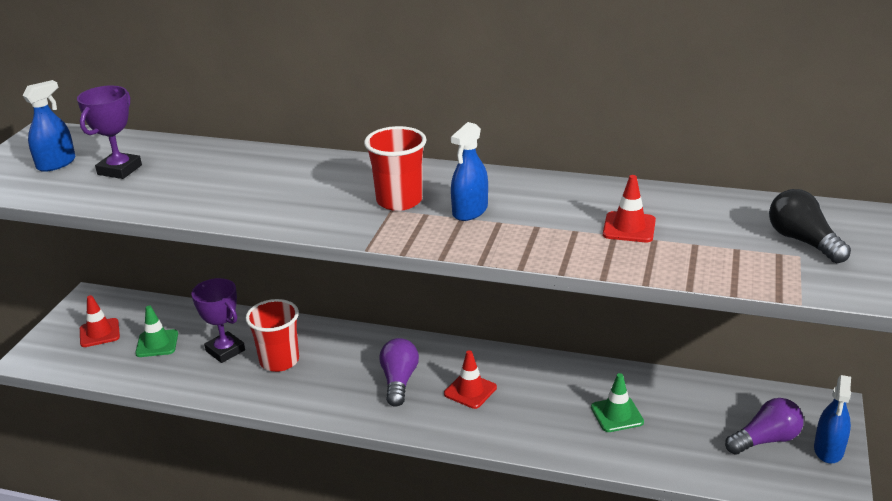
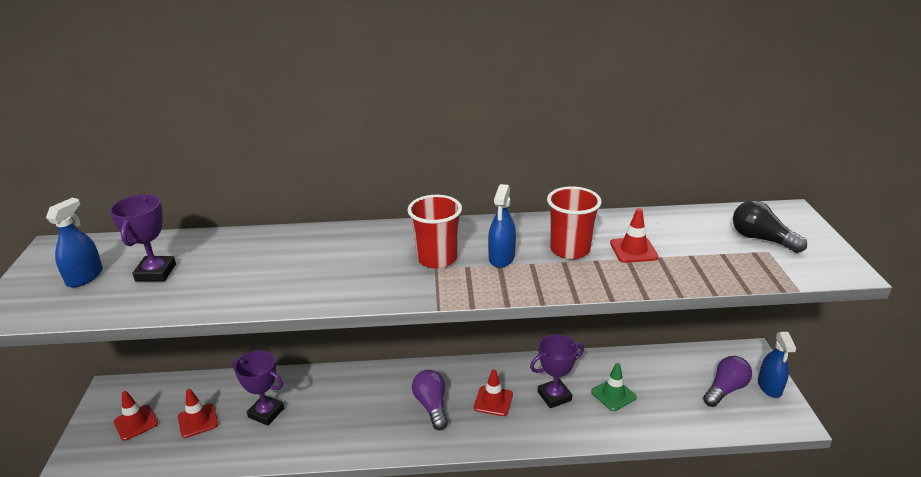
camera: 20 degrees left, 0 degrees up
(157, 344) = (198, 420): green traffic cone -> red traffic cone
(279, 361) = (320, 411): red cup -> red cup (570, 250)
(544, 401) = (554, 396): none -> purple trophy

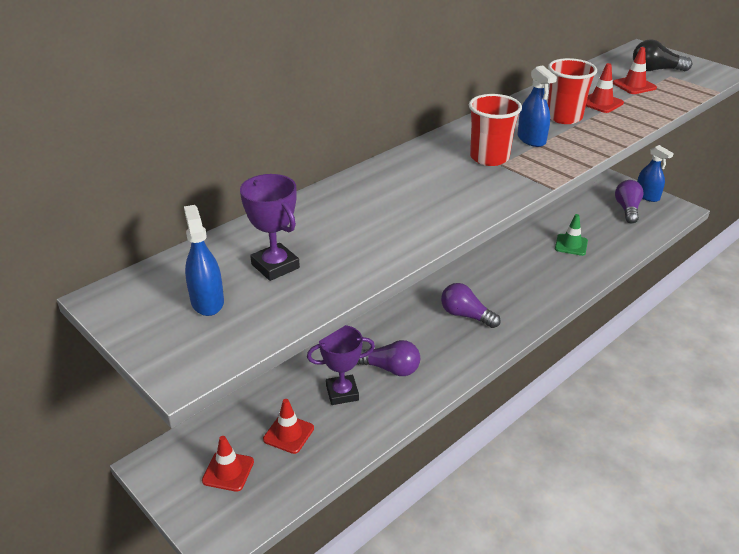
camera: 40 degrees left, 5 degrees up
(320, 415) = (390, 368): none -> purple light bulb
(493, 401) = (503, 289): red traffic cone -> red traffic cone (634, 85)
(554, 396) = (537, 265): purple trophy -> none

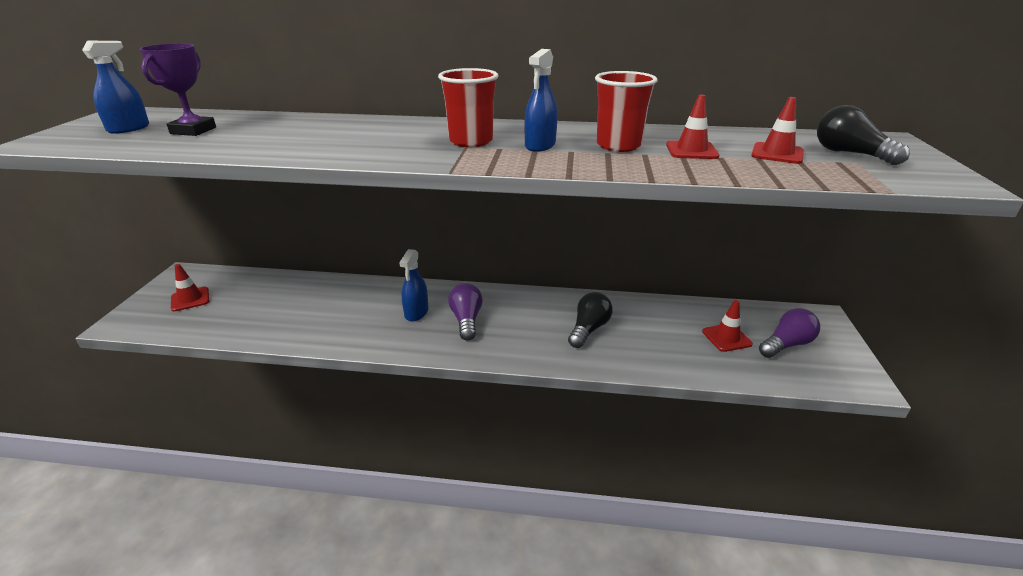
camera: 50 degrees right, 5 degrees down
(288, 434) = (244, 304): red traffic cone -> red traffic cone (726, 338)
(342, 393) = (308, 306): purple trophy -> none
(390, 368) = (356, 314): purple light bulb -> none
(537, 268) = (588, 329): none -> black light bulb
(571, 245) = (658, 334): green traffic cone -> none
(647, 196) = (839, 348): blue spray bottle -> blue spray bottle (416, 312)

